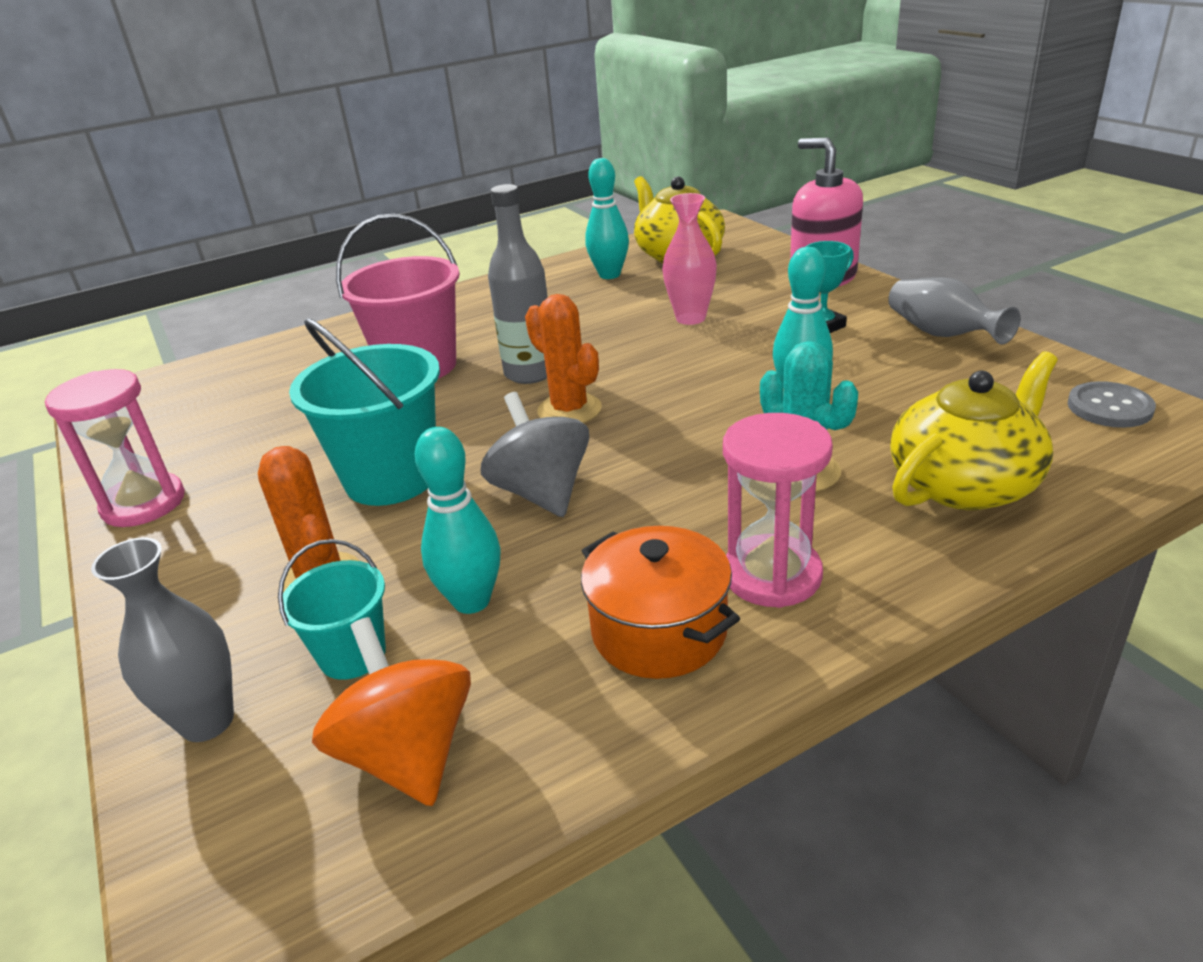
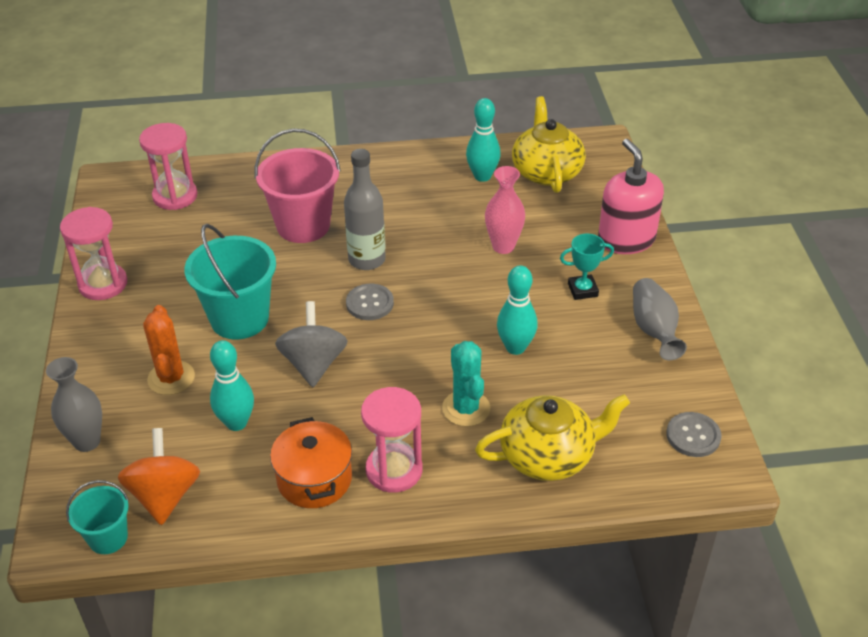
camera: 20 degrees right, 10 degrees up
(215, 387) = (175, 196): none -> pink hourglass
(352, 655) = (165, 431): turquoise bucket -> turquoise bucket (108, 538)
(569, 410) = (369, 303): orange cactus -> grey button

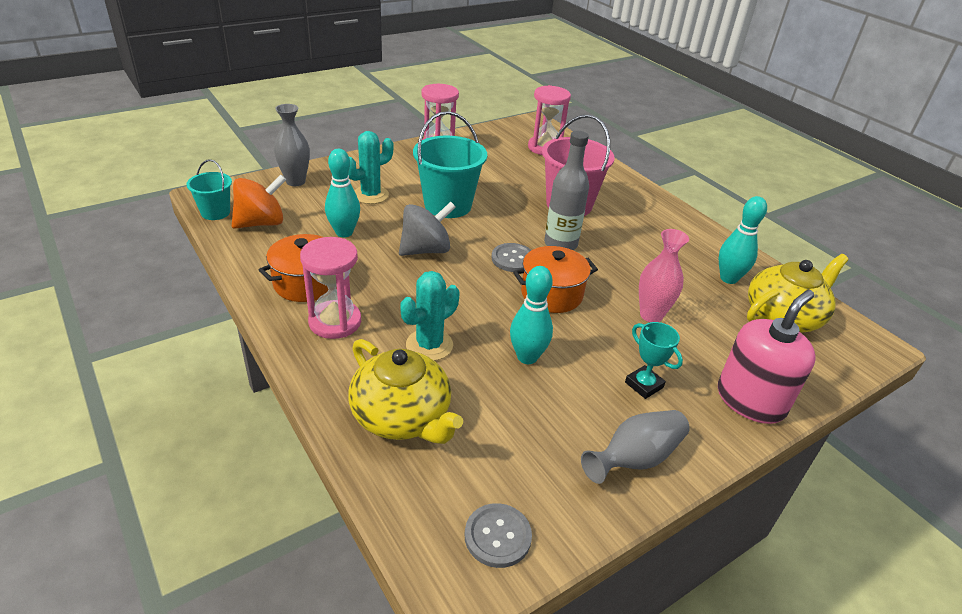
camera: 60 degrees right, 5 degrees down
(171, 378) = (370, 195): orange cactus -> turquoise cactus
(439, 297) = (551, 294): none -> orange pot

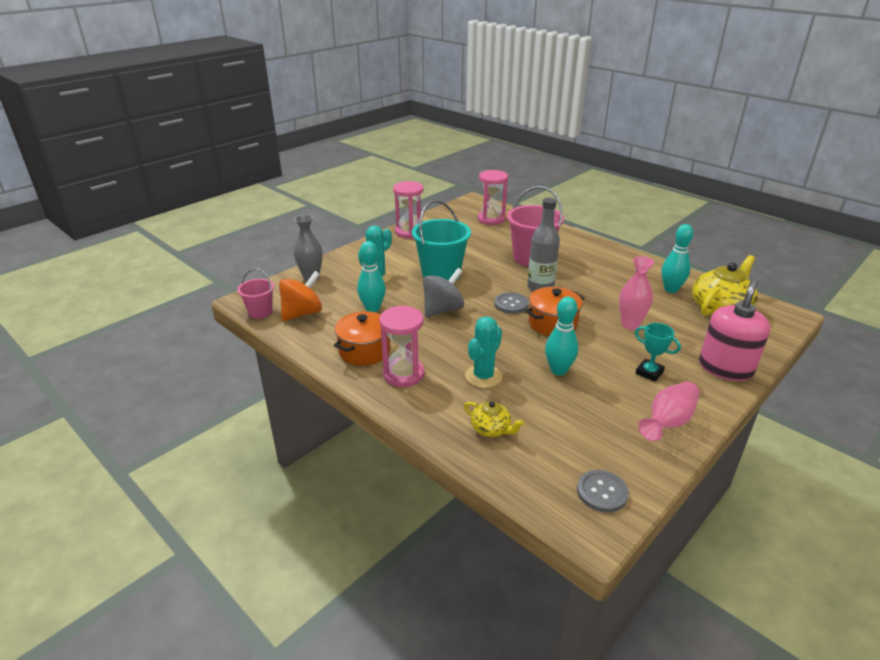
camera: 10 degrees left, 5 degrees down
(215, 212) = (260, 312): turquoise bucket -> pink bucket
(402, 416) = (491, 429): yellow teapot -> yellow teapot, size x0.52
(635, 458) = (668, 422): grey vase -> pink vase

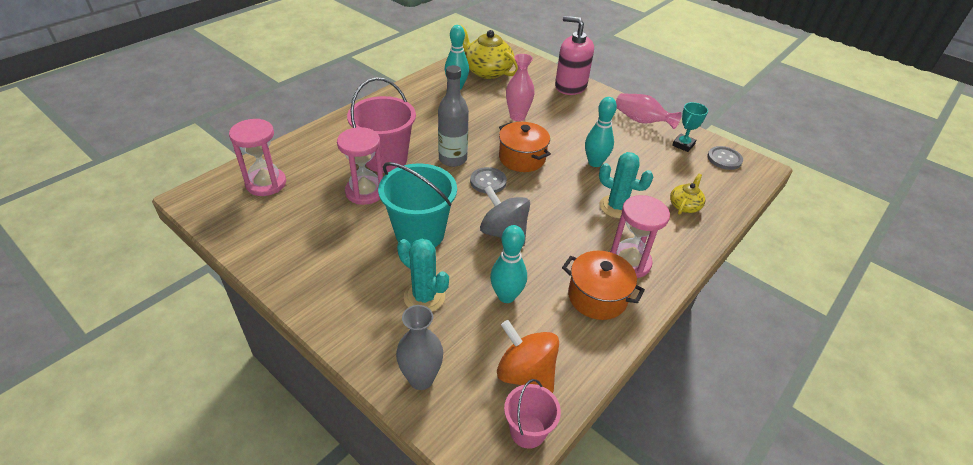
camera: 95 degrees left, 10 degrees up
(409, 232) = (285, 267): pink hourglass -> pink hourglass (365, 192)
(649, 372) = (585, 119): turquoise trophy -> turquoise trophy (683, 145)

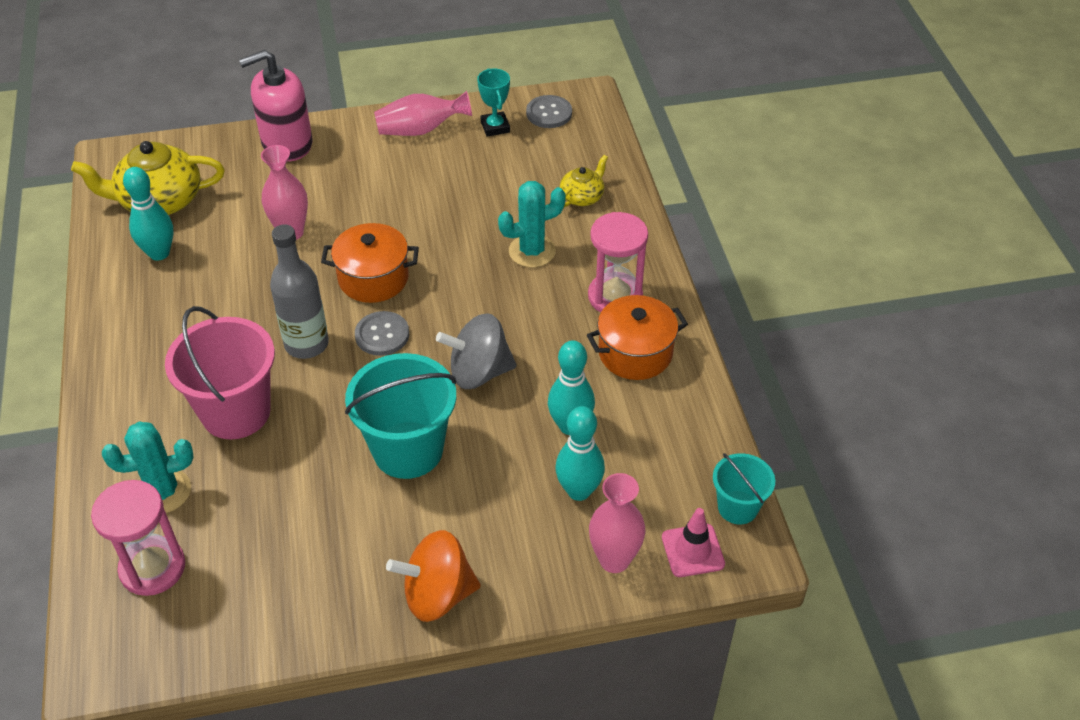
camera: 50 degrees left, 5 degrees up
(365, 192) = (280, 466): pink hourglass -> none
(421, 379) = (614, 560): grey vase -> pink vase
(424, 297) = (509, 499): turquoise cactus -> turquoise cactus (163, 491)
(466, 423) = (693, 550): none -> pink traffic cone
(525, 373) = (676, 470): orange spinning top -> orange spinning top (437, 594)
(527, 431) = (737, 507): pink bucket -> turquoise bucket
(595, 163) = (447, 220): turquoise bowling pin -> turquoise bowling pin (579, 491)
(684, 205) = (582, 196): yellow teapot -> yellow teapot turned 60 degrees clockwise

